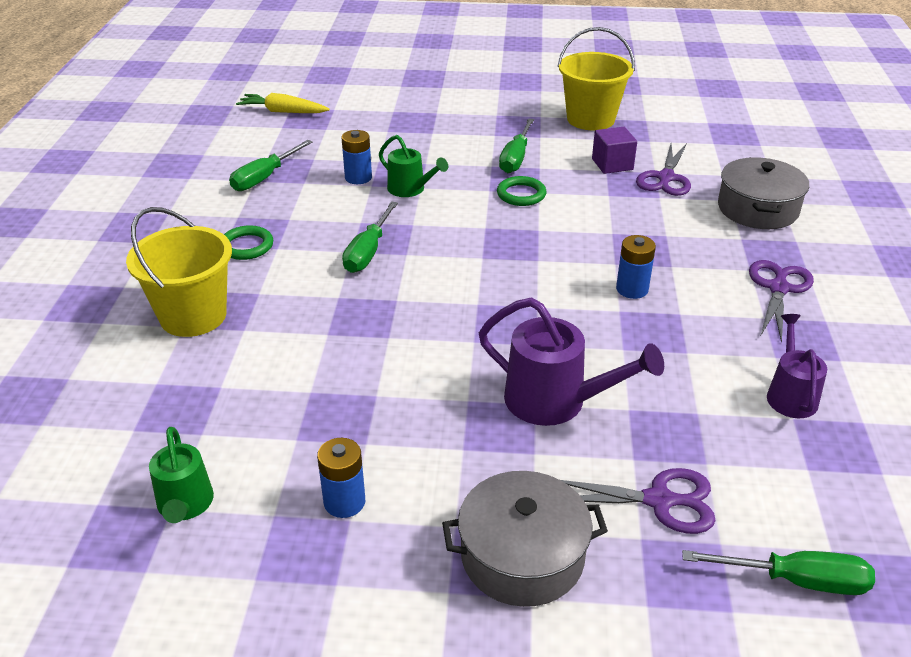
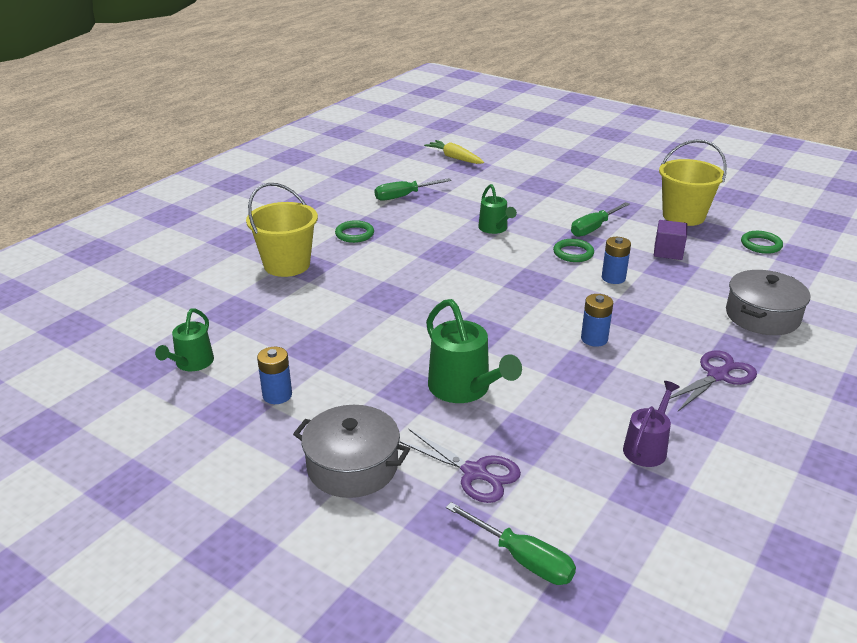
camera: 30 degrees right, 5 degrees down
(358, 178) = (466, 212): blue battery -> blue battery (613, 278)
(368, 252) = (428, 259): green screwdriver -> none
(556, 402) = (464, 389): purple watering can -> green watering can
(666, 178) = (704, 272): purple scissors -> none
(688, 131) = (761, 245): none -> green ring

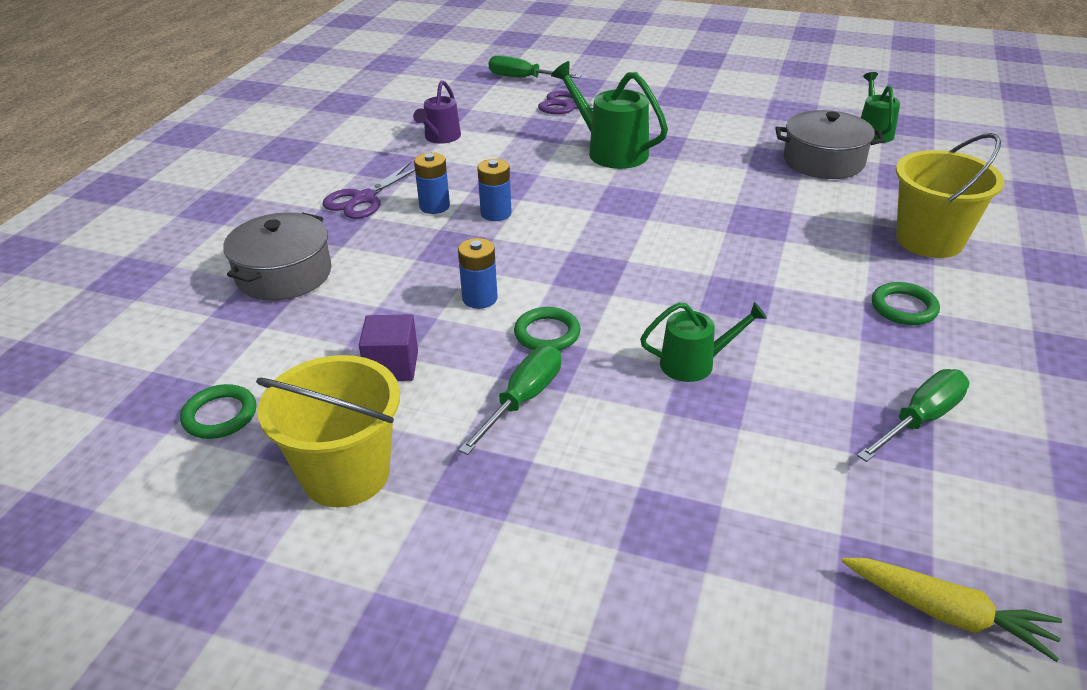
camera: 165 degrees right, 5 degrees up
(277, 395) = (768, 123): blue battery -> blue battery (434, 206)
(352, 466) = (664, 97): grey pot -> grey pot (823, 161)
(495, 229) = (695, 363): green watering can -> green watering can turned 120 degrees clockwise

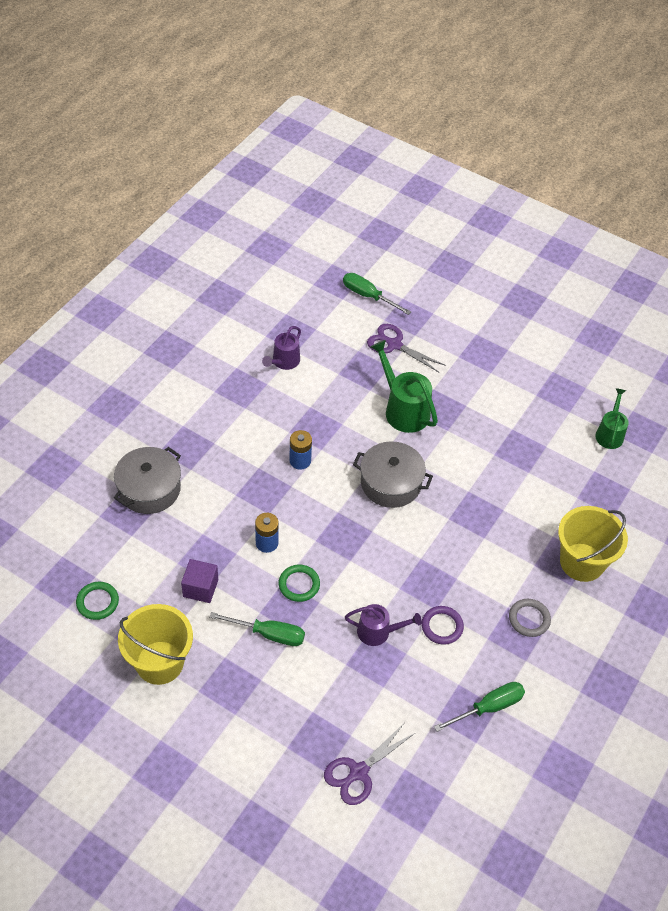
camera: 10 degrees right, 15 degrees up
(364, 198) = (214, 422): purple scissors -> purple scissors (358, 772)
(434, 206) = (260, 442): blue battery -> none
(523, 399) = (269, 634): green screwdriver -> green screwdriver turned 60 degrees clockwise
(695, 363) = (378, 632): green watering can -> purple watering can
(786, 339) = (442, 626): none -> purple ring
(823, 161) = (553, 460): grey pot -> grey pot (390, 483)
(904, 307) = (529, 619): green ring -> grey ring
(947, 613) = (433, 826): yellow carrot -> none

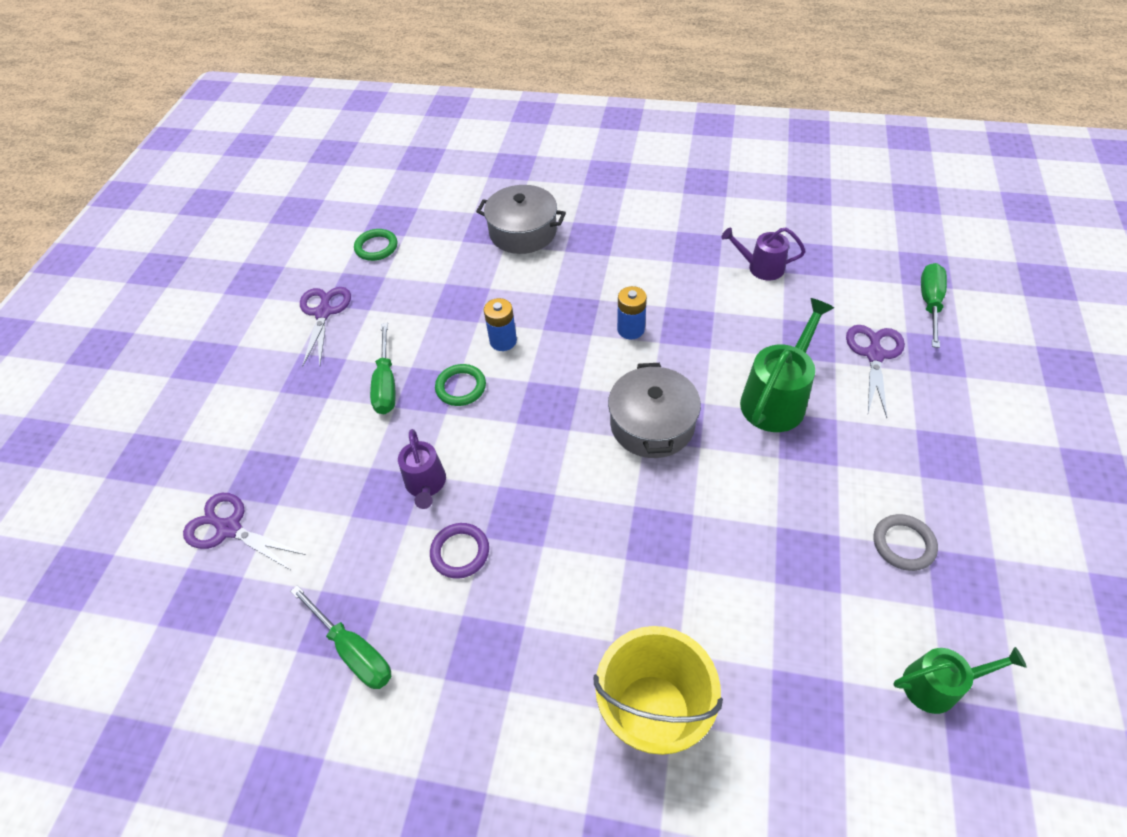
camera: 75 degrees right, 0 degrees up
(159, 662) = (323, 313): yellow bucket -> purple scissors
(200, 588) = (422, 310): purple cube -> none
(529, 619) = (515, 662): grey ring -> grey ring (903, 544)

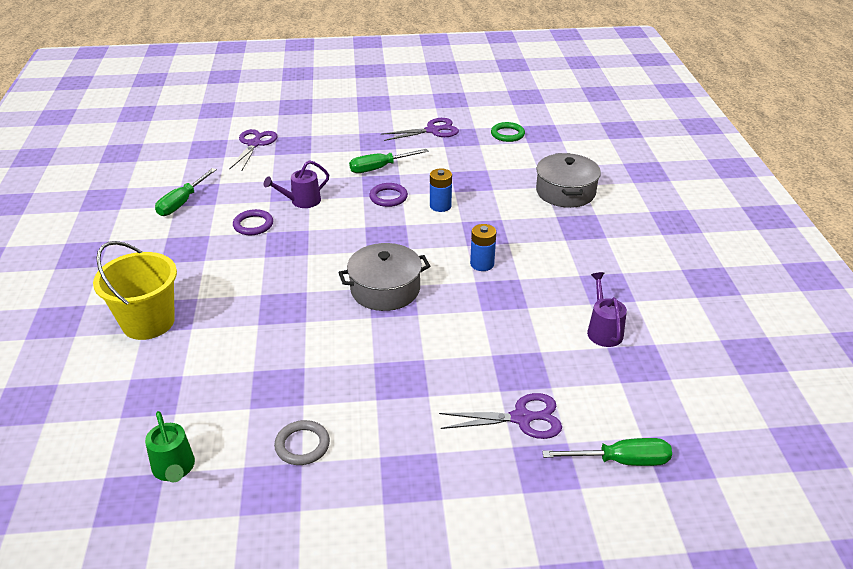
camera: 70 degrees right, 15 degrees down
(461, 387) = (388, 197): green ring -> purple ring
(777, 398) = (439, 356): green watering can -> none

